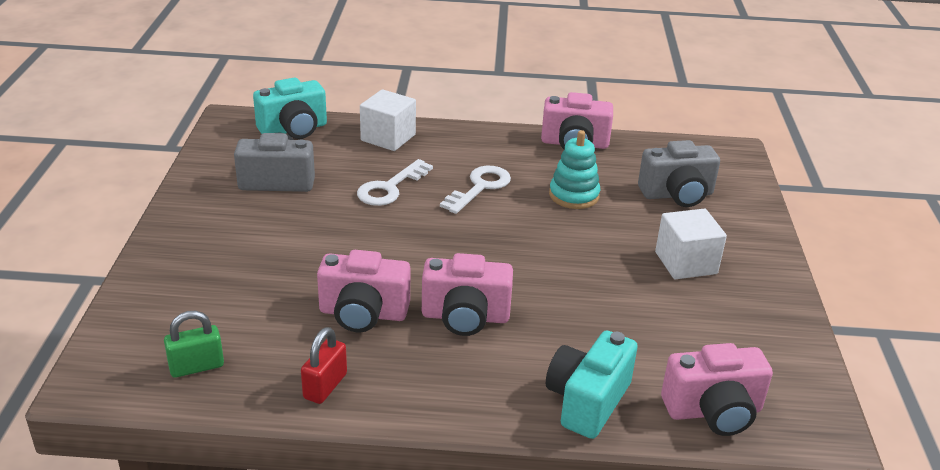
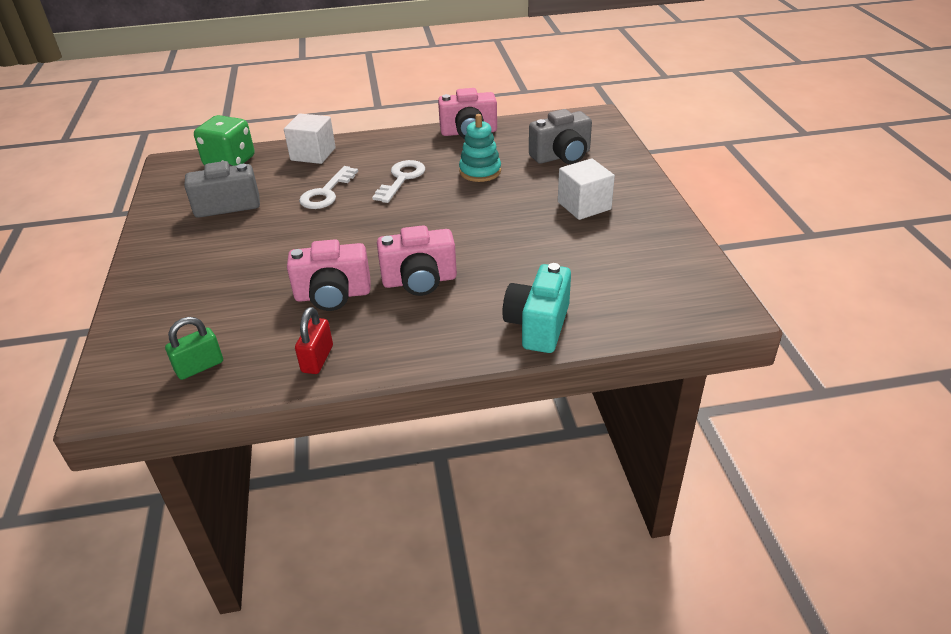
camera: 10 degrees left, 5 degrees up
(294, 130) = (230, 162): turquoise camera -> green dice
(713, 411) = (639, 312): pink camera -> none

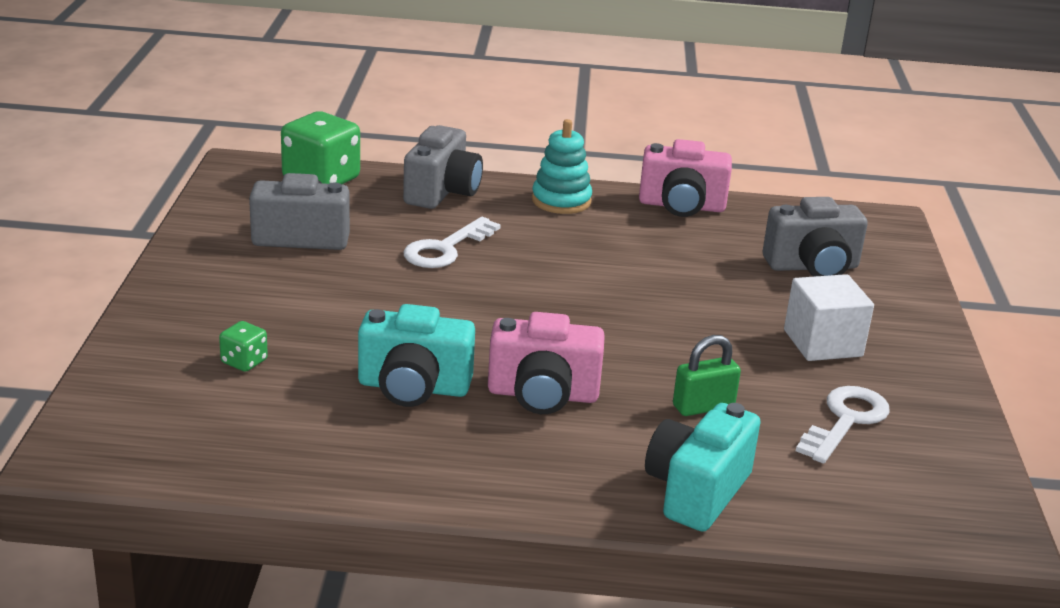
camera: 10 degrees right, 10 degrees down
(199, 367) = (205, 439): green padlock -> green padlock (703, 406)
(212, 303) = (244, 362): none -> green dice
(313, 154) = (442, 192): white cube -> grey camera
(317, 359) = (367, 465): red padlock -> none
(333, 295) = (413, 387): pink camera -> turquoise camera
(401, 179) = (560, 251): white key -> white key (845, 421)
(480, 171) = (680, 264): turquoise stacking toy -> turquoise stacking toy (561, 201)

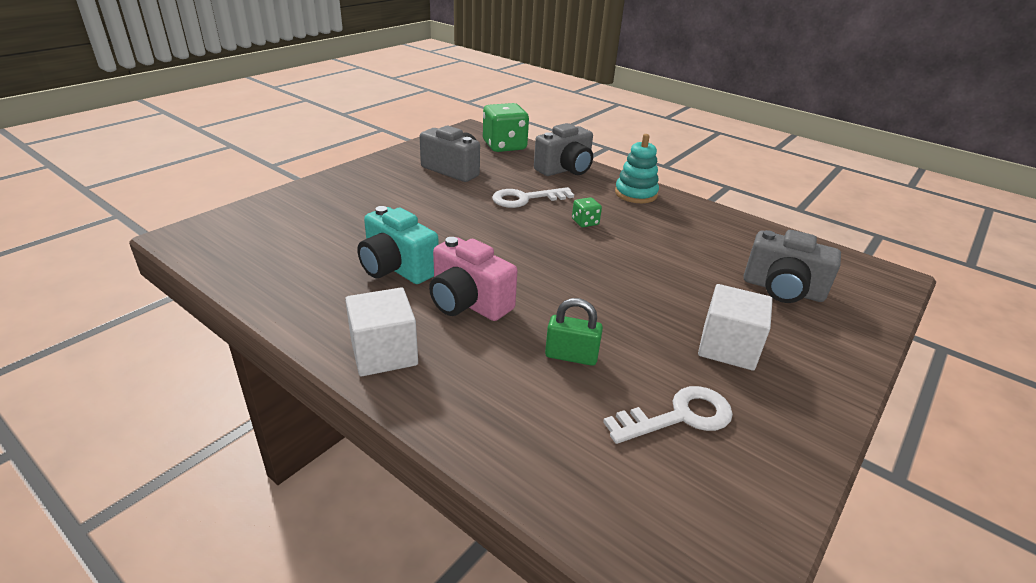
camera: 35 degrees right, 5 degrees up
(244, 362) = (330, 221): green dice -> green dice (585, 222)
(528, 478) = (384, 353): none -> white cube
(681, 206) = (719, 220): pink camera -> none
(696, 491) = (485, 417): turquoise camera -> none

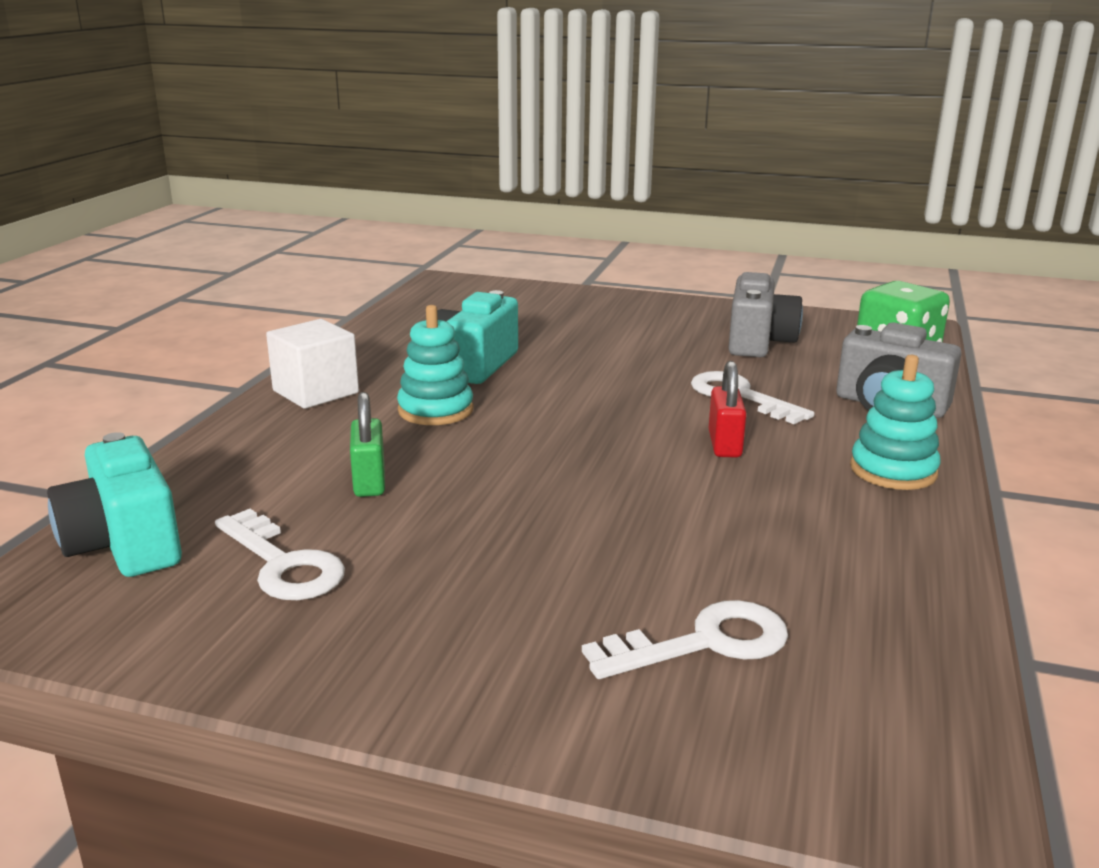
camera: 70 degrees right, 10 degrees down
(468, 303) = (435, 410): pink camera -> turquoise stacking toy
(585, 222) = (724, 444): green dice -> red padlock
(626, 504) = (124, 545): none -> turquoise camera
(728, 347) = (466, 592): white cube -> none
(782, 289) = (704, 643): grey camera -> white key

